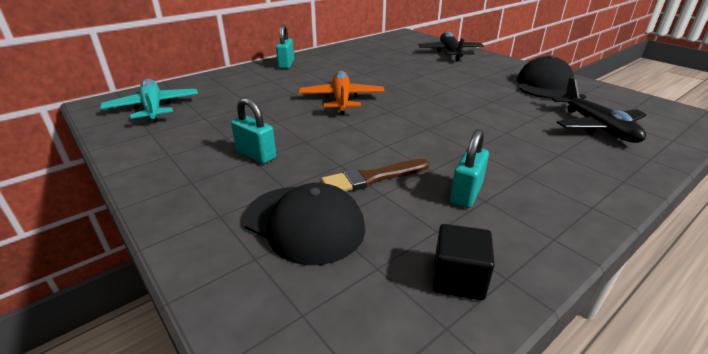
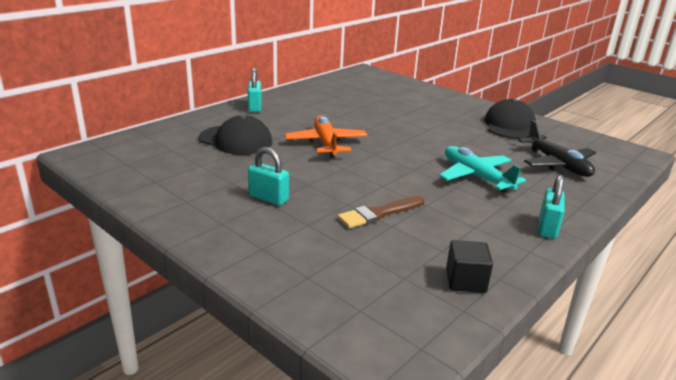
camera: 10 degrees left, 5 degrees down
(153, 108) = (141, 156): turquoise plane -> turquoise plane (475, 176)
(304, 223) = (336, 250): black cap -> black cap (236, 140)
(450, 52) = (416, 92): black plane -> none
(466, 193) = (459, 222): turquoise padlock -> turquoise padlock (547, 227)

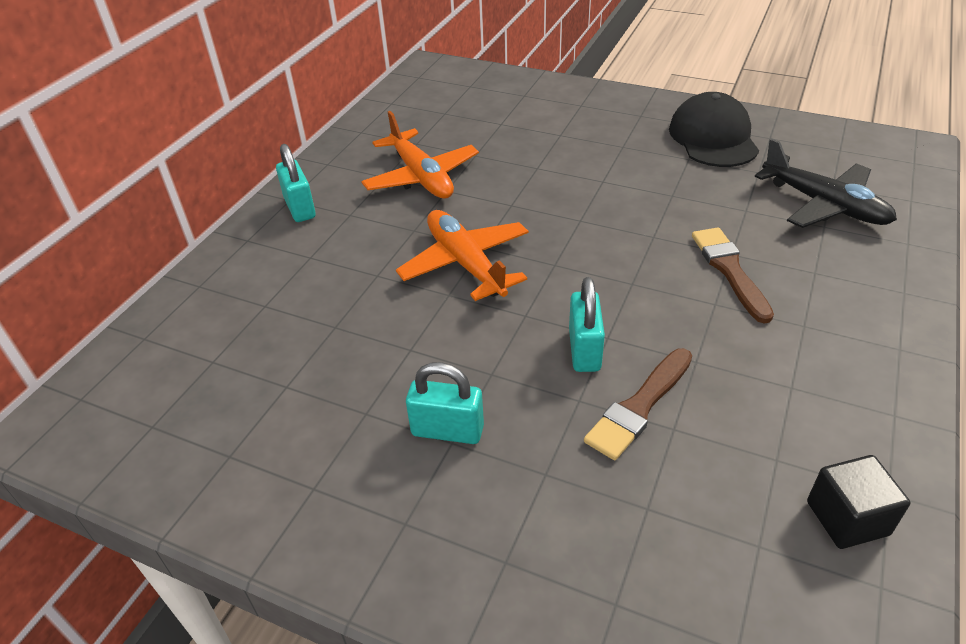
camera: 15 degrees left, 15 degrees up
(236, 140) = (313, 302): black cap -> none
(327, 108) = (421, 177): none -> orange plane
(475, 176) = (729, 270): turquoise plane -> brown brush
(547, 227) = (888, 352): turquoise padlock -> turquoise padlock (584, 350)

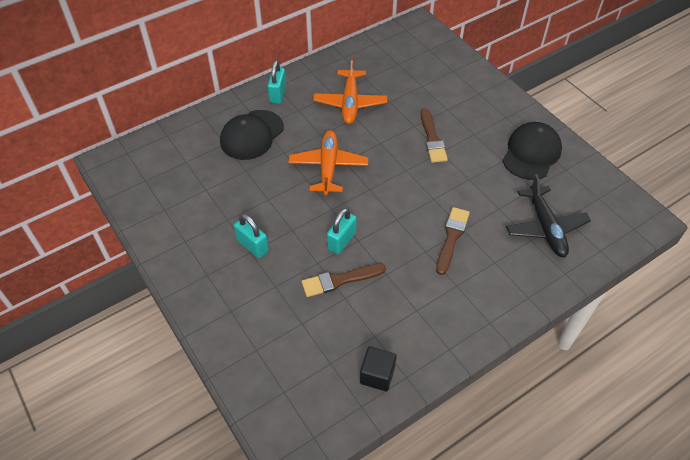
camera: 30 degrees right, 10 degrees up
(303, 275) = (252, 135): none -> black cap
(576, 172) = (432, 139): none -> brown brush

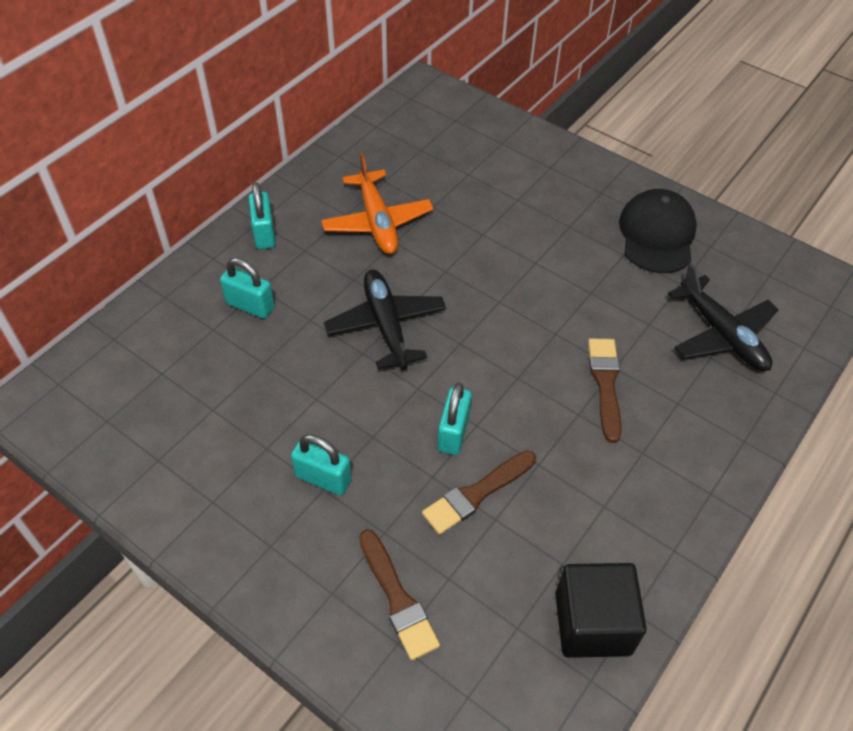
camera: 20 degrees left, 0 degrees up
(252, 135) = (250, 305): black cap -> turquoise padlock
(328, 166) = (386, 325): orange plane -> black plane
(377, 375) = (592, 623): black cube -> black cube, size x1.53
(432, 139) = (516, 247): brown brush -> brown brush (397, 599)

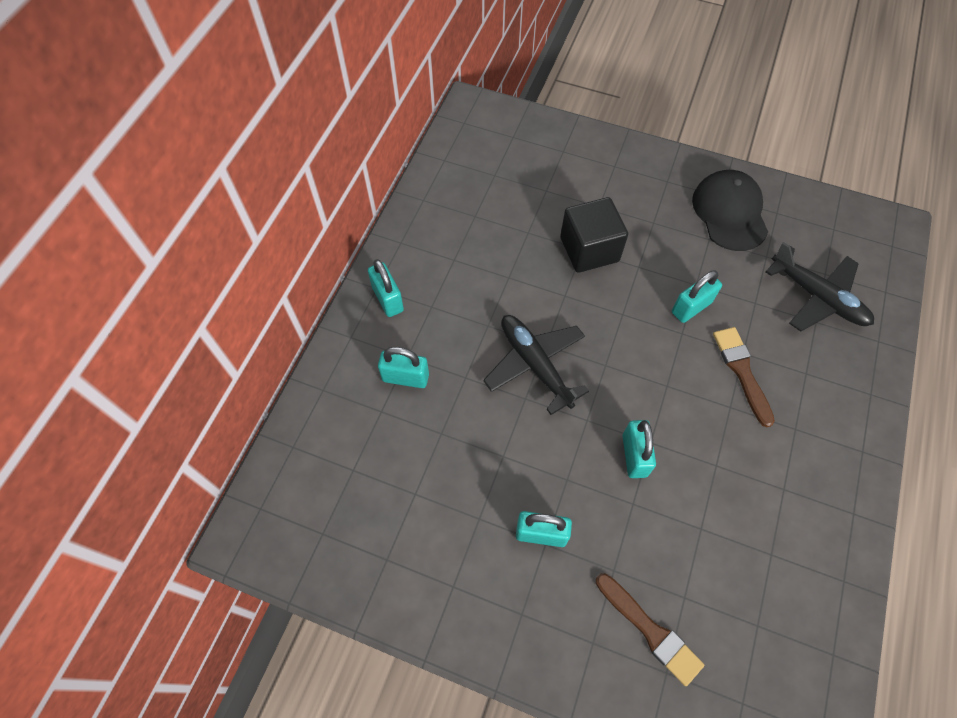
camera: 15 degrees left, 10 degrees up
(377, 222) = (485, 260): orange plane -> none
(476, 494) = (676, 509): brown brush -> none
(576, 312) = (691, 307): none -> turquoise padlock
(592, 623) = (816, 602): black cube -> black cube (589, 249)

